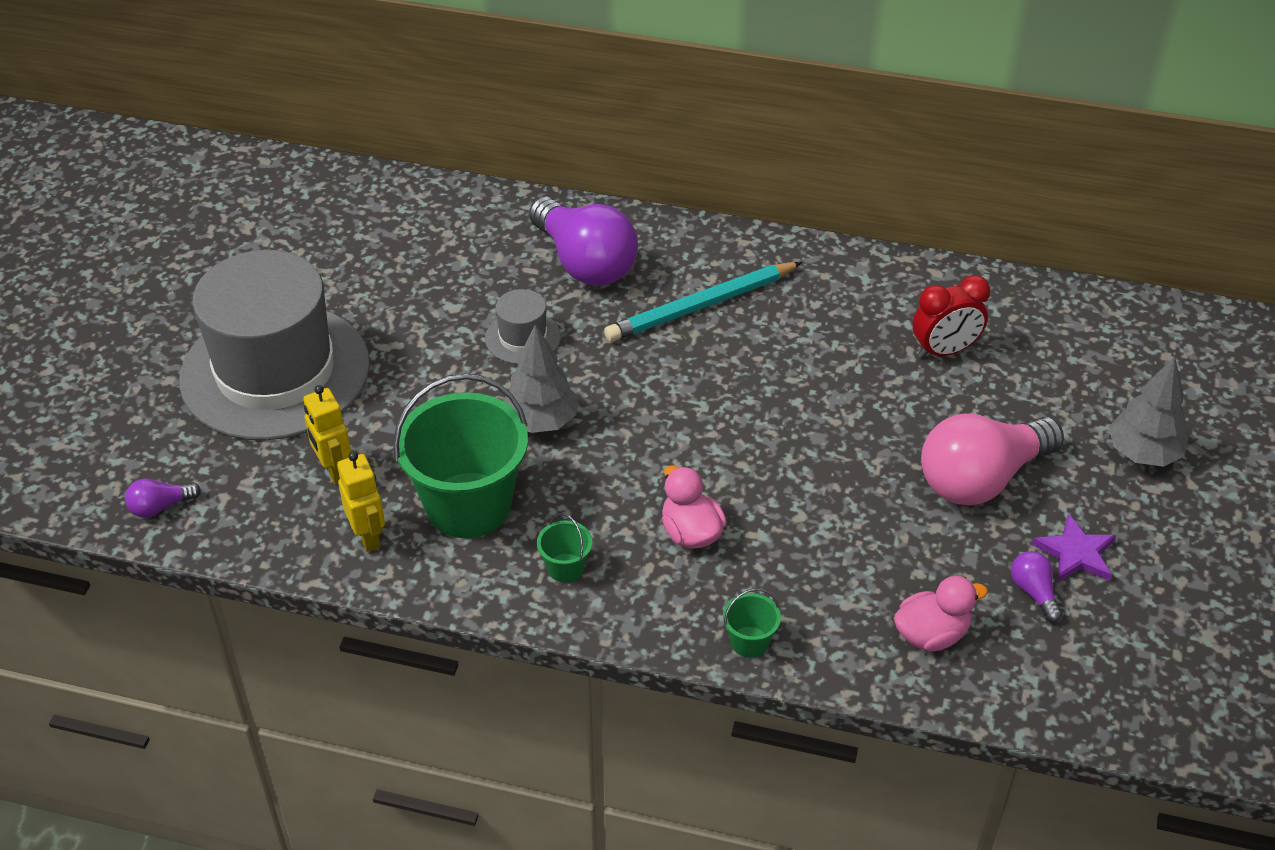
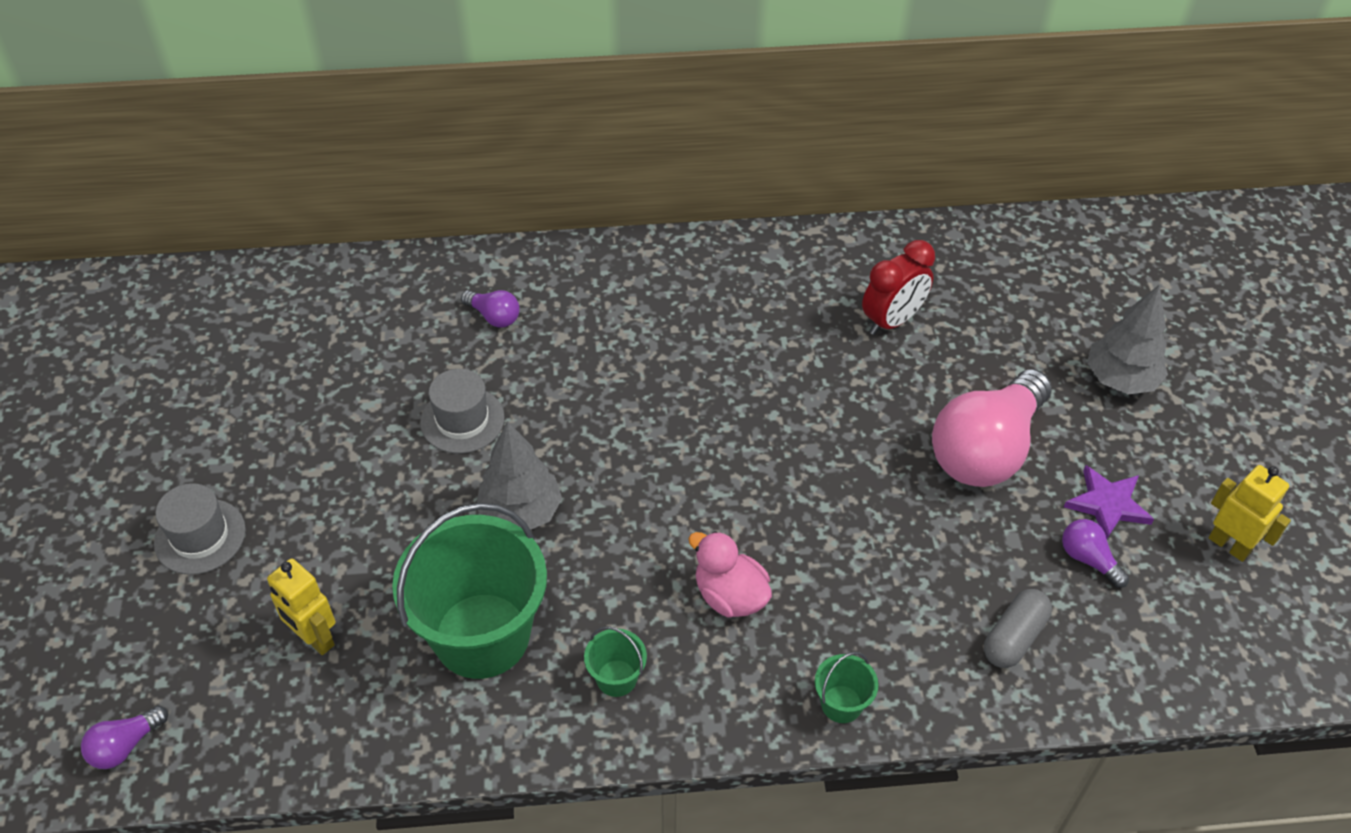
camera: 20 degrees left, 5 degrees up
(275, 372) = (200, 536): grey hat -> grey hat, size x0.41
(368, 536) = (385, 708): yellow robot -> yellow robot (1229, 545)
(585, 263) = (494, 316): purple light bulb -> purple light bulb, size x0.43
(701, 306) = (634, 334): turquoise pencil -> none
(931, 635) = (1014, 637): pink duck -> grey capsule

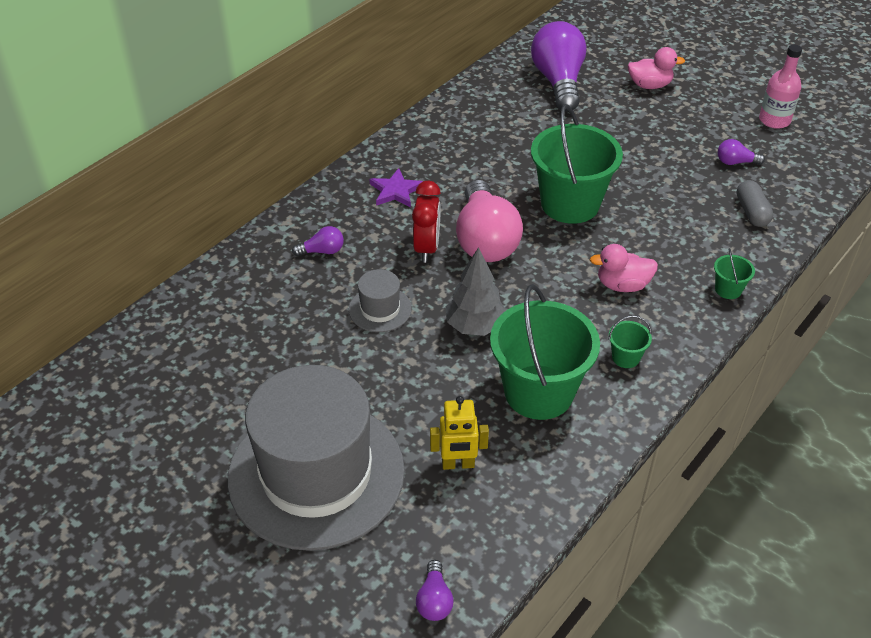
camera: 45 degrees left, 5 degrees down
(200, 536) = (316, 473): grey hat -> grey hat, size x2.43
(807, 456) = (570, 204): none -> green bucket
(892, 320) = (523, 123): red clock -> red clock (426, 248)
(986, 450) = (638, 149): pink light bulb -> pink light bulb (485, 240)
(1007, 297) = (558, 82): none -> purple light bulb
(1107, 504) = (713, 136): purple star -> purple star (396, 191)
(1120, 380) = (649, 85): grey tree -> pink duck
(1229, 545) = (774, 120): yellow robot -> pink bottle

